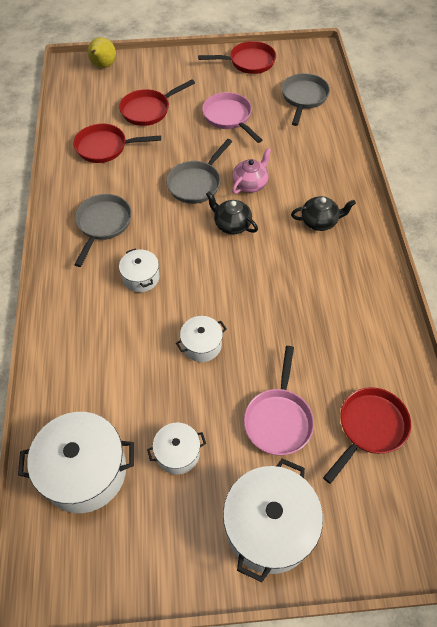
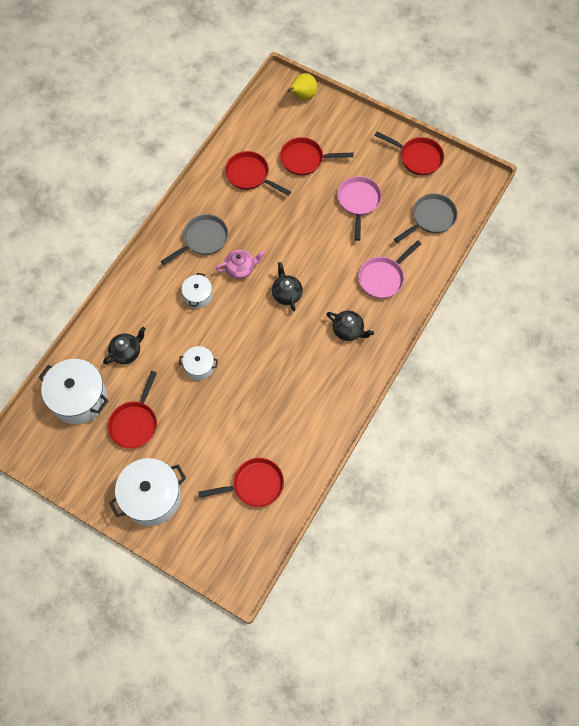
camera: 35 degrees right, 10 degrees up
(105, 382) = (126, 352): none -> black teapot
(178, 453) = (135, 423): white pot -> red pan
(196, 183) = (289, 245): grey pan -> none
(250, 184) = (326, 269): pink teapot -> pink teapot (240, 268)
(278, 419) = (206, 443): pink pan -> pink pan (383, 277)

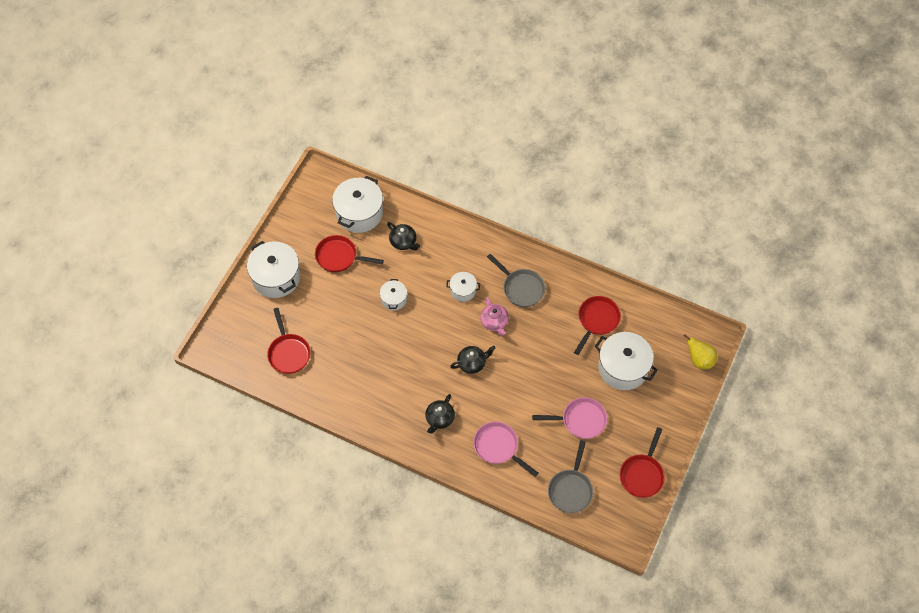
camera: 85 degrees right, 5 degrees down
(305, 159) = (623, 368): red pan -> white pot
(431, 218) = (571, 489): grey pan -> grey pan turned 60 degrees clockwise

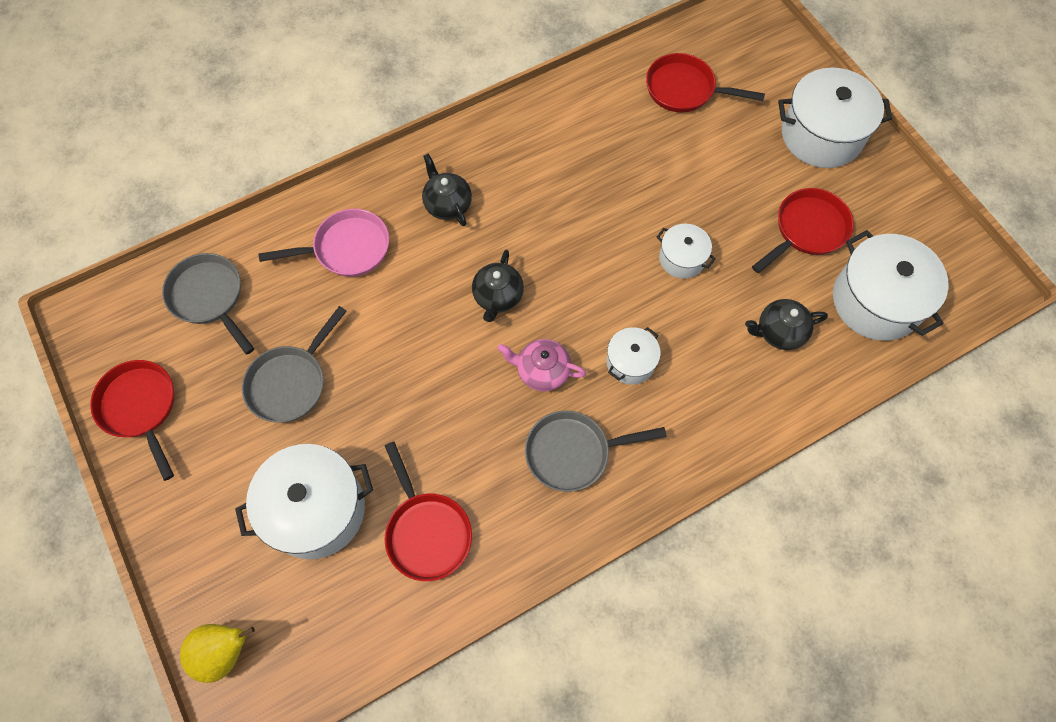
camera: 125 degrees right, 5 degrees up
(580, 420) = (291, 382): pink pan -> grey pan

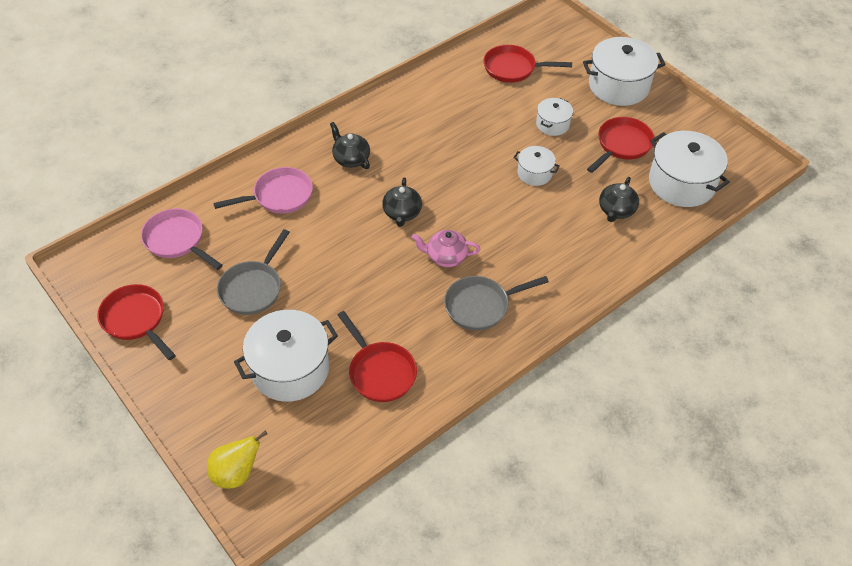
camera: 10 degrees left, 15 degrees down
(209, 298) = (177, 240): grey pan -> pink pan
(630, 362) = (511, 243): white pot -> white pot (552, 124)
(779, 332) = (616, 210): black teapot -> black teapot turned 45 degrees counterclockwise

